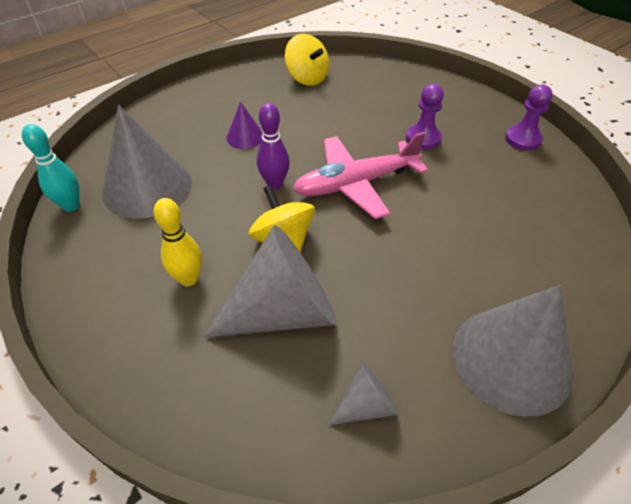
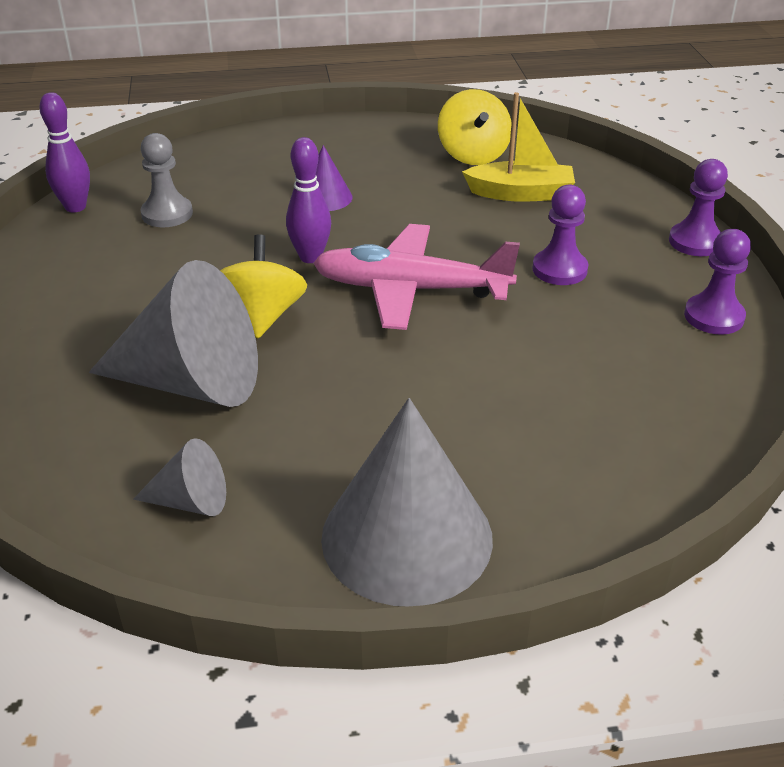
camera: 30 degrees right, 10 degrees down
(71, 206) = (75, 207): turquoise bowling pin -> purple bowling pin
(147, 187) = (167, 214): grey cone -> grey pawn
(188, 279) = (125, 315): yellow bowling pin -> none
(357, 96) = (521, 194): none -> yellow boat
(472, 96) = (695, 242): none -> purple pawn

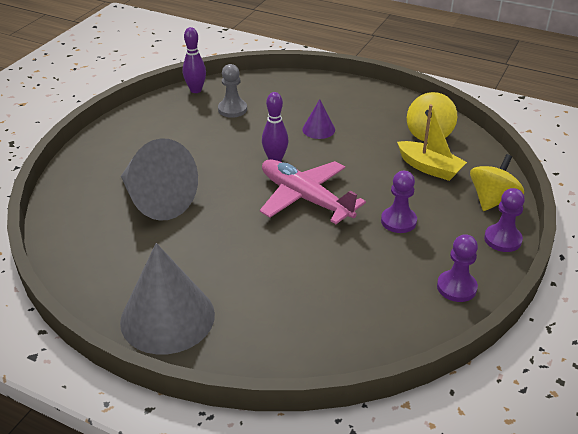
camera: 35 degrees right, 0 degrees up
(191, 501) = (100, 255): grey cone -> none
(262, 316) = (219, 181): yellow spinning top -> yellow spinning top (492, 200)

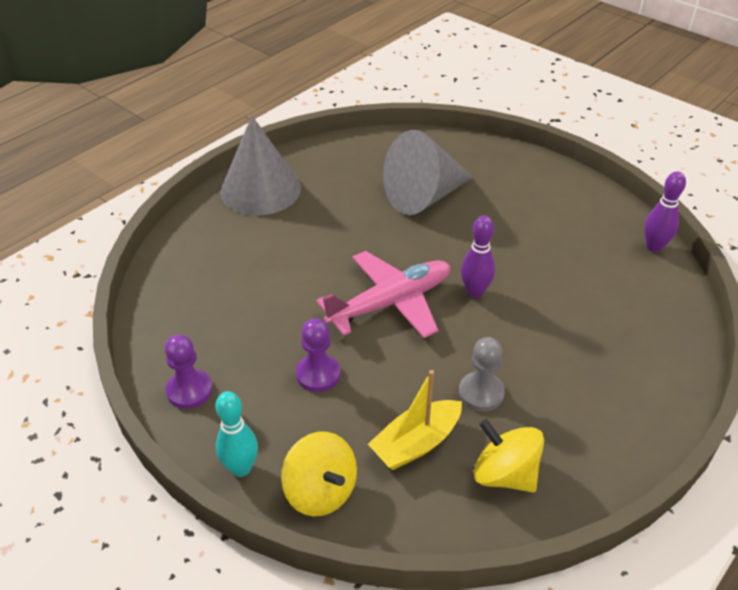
camera: 105 degrees right, 5 degrees up
(232, 109) = (600, 273): grey pawn -> grey pawn (481, 393)
(318, 129) = (538, 347): purple cone -> none
(502, 239) = (241, 468): purple pawn -> turquoise bowling pin

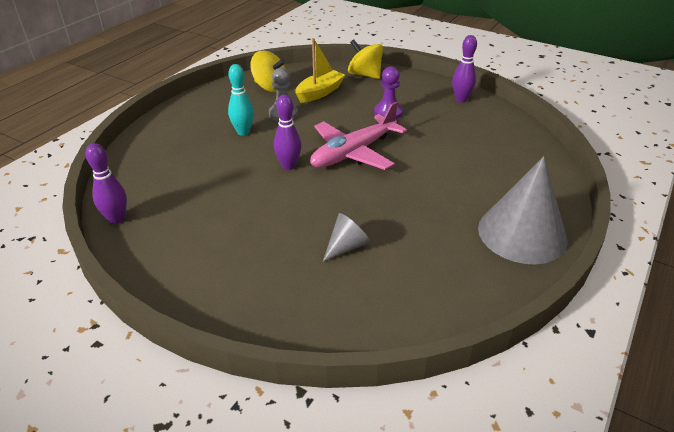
camera: 170 degrees right, 5 degrees down
(189, 390) = (461, 99): purple pawn -> purple bowling pin
(241, 468) = (409, 77): turquoise bowling pin -> turquoise bowling pin (243, 132)
(424, 196) = (346, 246): grey cone -> grey cone, size x0.48

